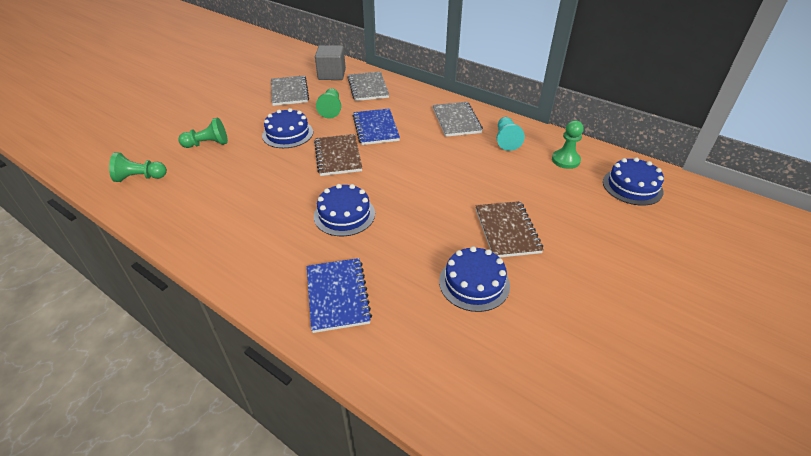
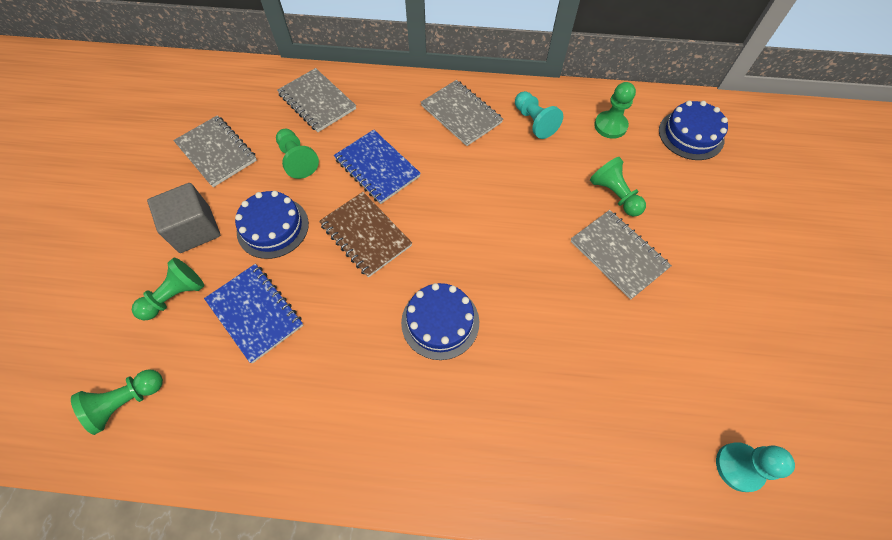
camera: 30 degrees left, 20 degrees up
(332, 74) = (251, 96): grey cube -> grey cube (195, 229)
(337, 296) = (517, 438): blue notebook -> blue notebook (255, 313)
(474, 283) = (633, 342): blue cake -> none
(496, 397) = (739, 467): none -> turquoise pawn
(507, 230) = (618, 254): brown notebook -> grey notebook
(534, 198) = (614, 195): none -> green pawn

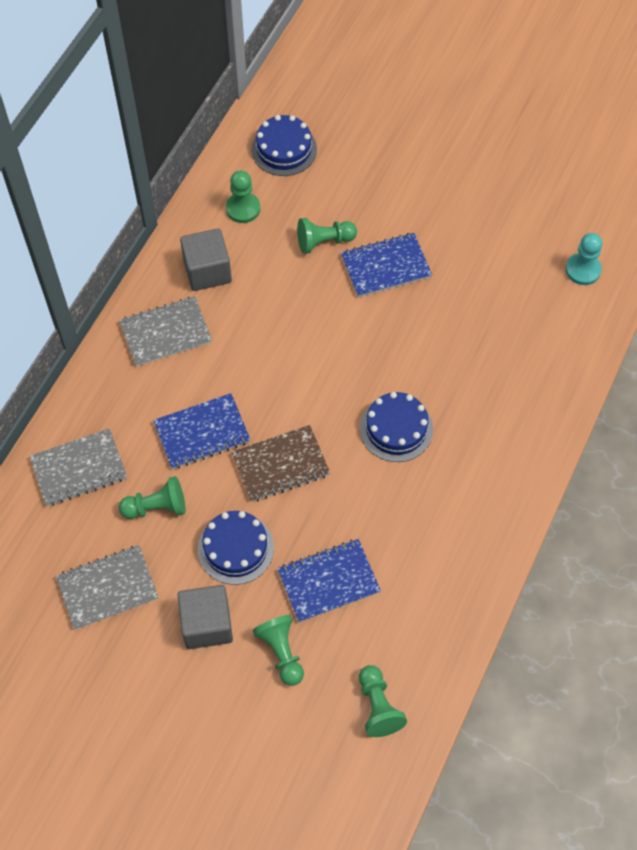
camera: 70 degrees left, 0 degrees up
(534, 122) = (207, 271): turquoise pawn -> grey cube
(618, 254) = (385, 266): grey notebook -> blue notebook

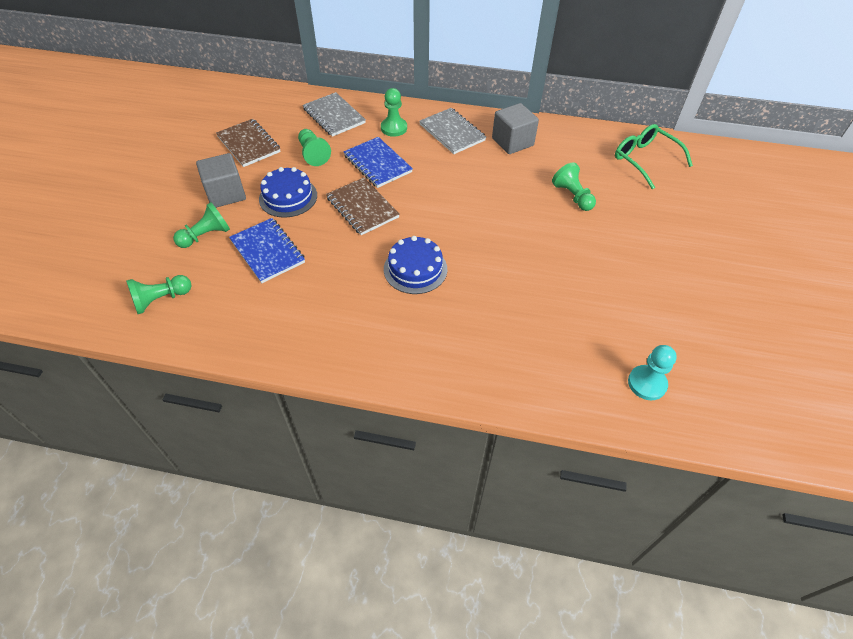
camera: 75 degrees right, 10 degrees down
(107, 588) = (249, 144): grey notebook -> brown notebook
(243, 208) = (576, 149): green pawn -> green pawn (394, 128)
(284, 149) = (644, 160): blue cake -> green glasses
(385, 266) = (569, 236): blue notebook -> none

